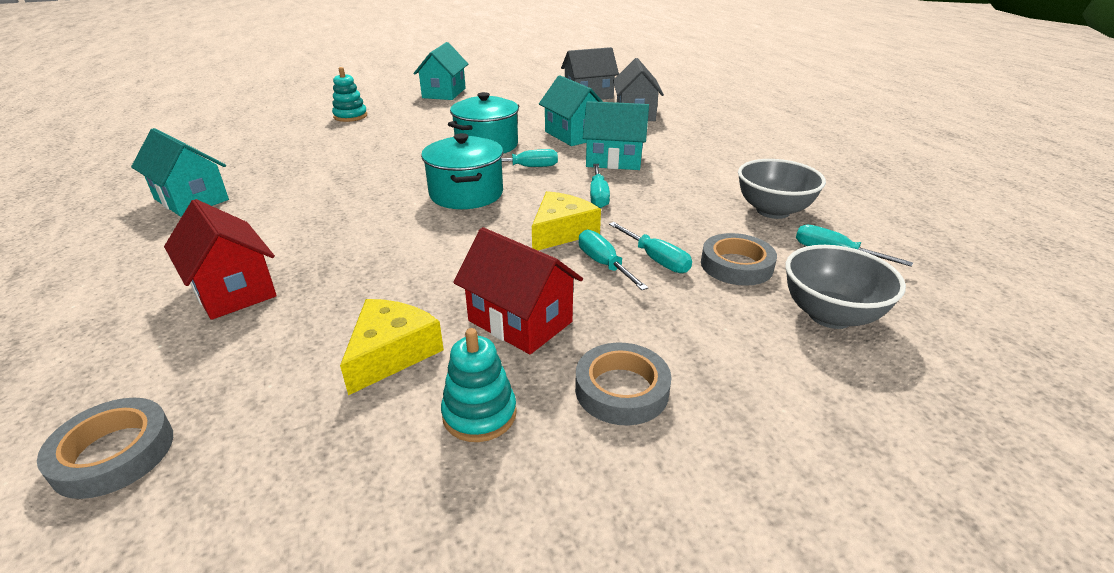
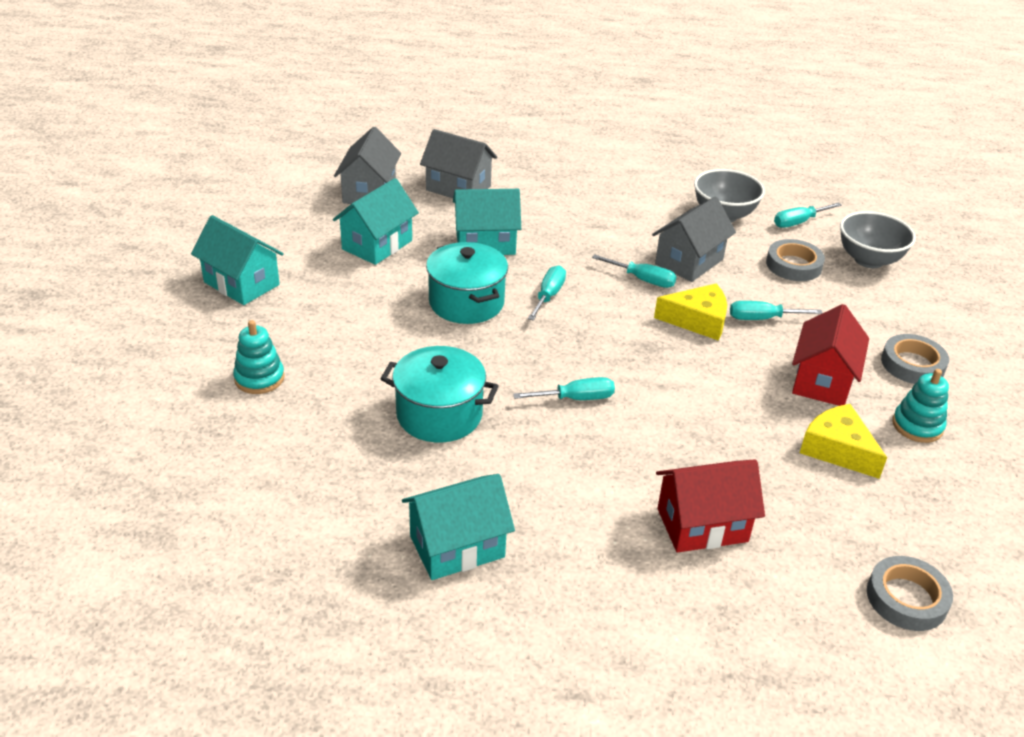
camera: 65 degrees left, 5 degrees up
(466, 194) = (586, 348): turquoise pot -> turquoise pot (439, 415)
(520, 321) = (822, 381): red house -> red house turned 45 degrees counterclockwise
(561, 231) = (698, 320): yellow cheese -> yellow cheese turned 120 degrees clockwise
(614, 160) = (571, 244): turquoise house -> turquoise house (377, 245)
(656, 259) = (767, 294): turquoise screwdriver -> turquoise screwdriver (576, 398)
(658, 210) = (689, 262): none -> grey house

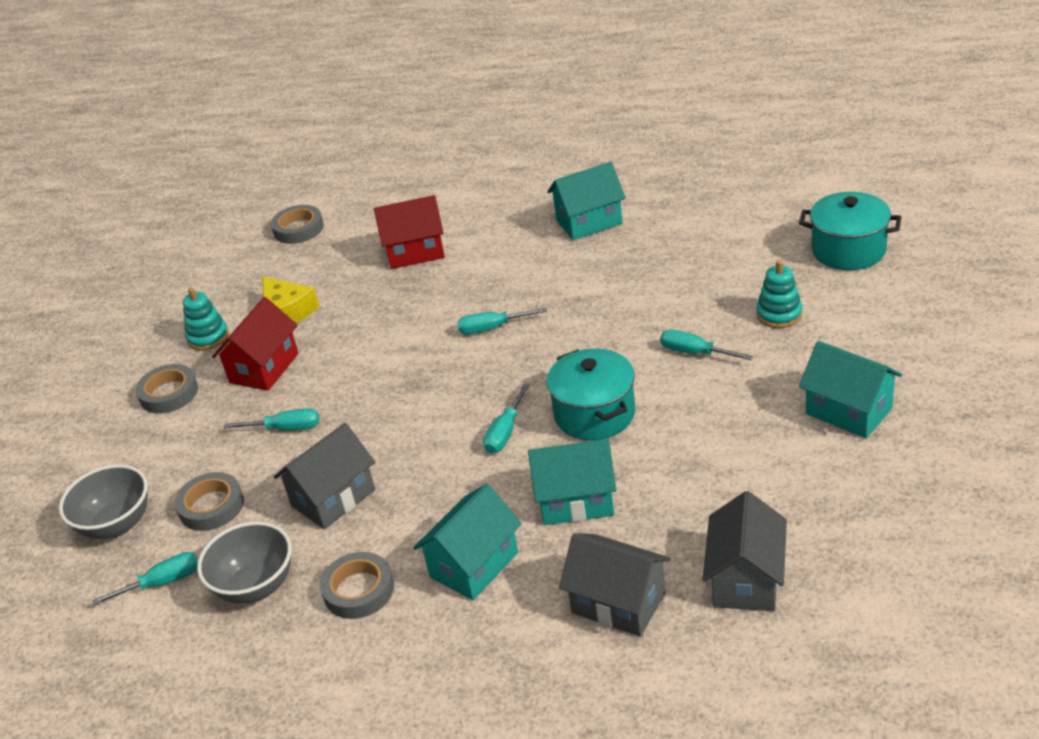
camera: 170 degrees left, 0 degrees up
(377, 245) = (710, 483): turquoise house -> turquoise house (474, 565)
(439, 415) = (611, 302): turquoise pot -> turquoise pot (848, 250)
(642, 280) = (396, 465): turquoise screwdriver -> turquoise screwdriver (695, 353)
(644, 207) = (358, 590): none -> grey tape
(698, 320) = (353, 419): yellow cheese -> none

